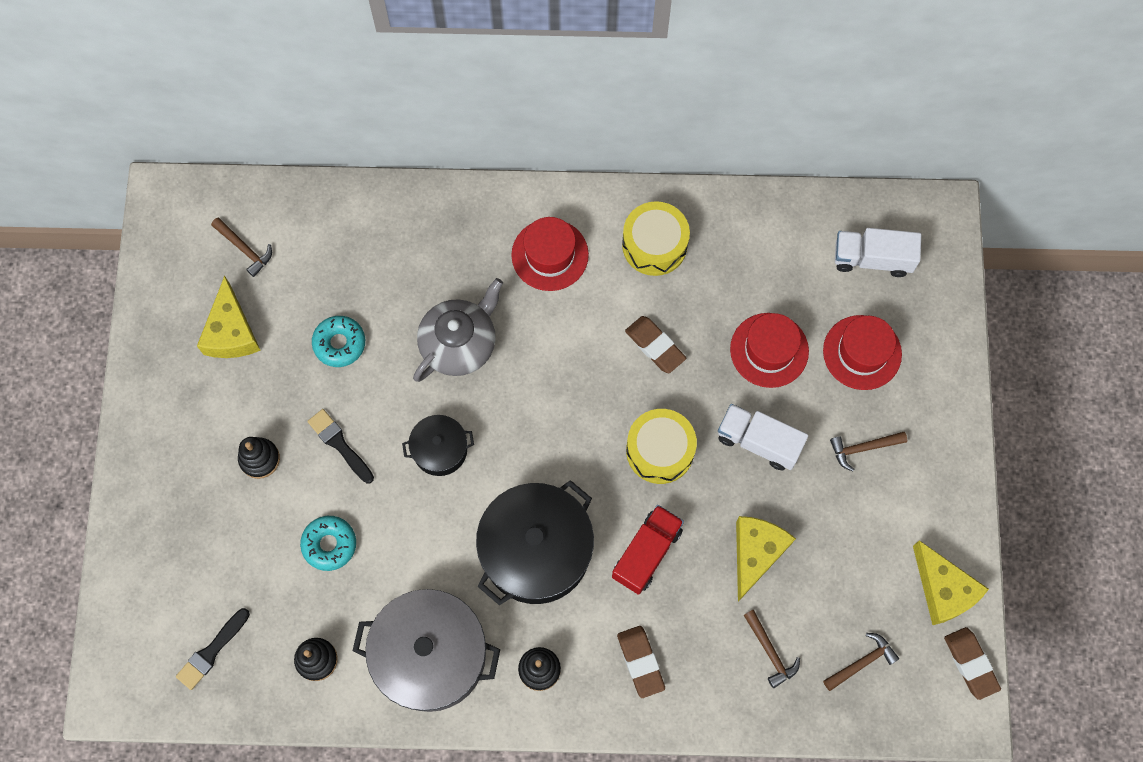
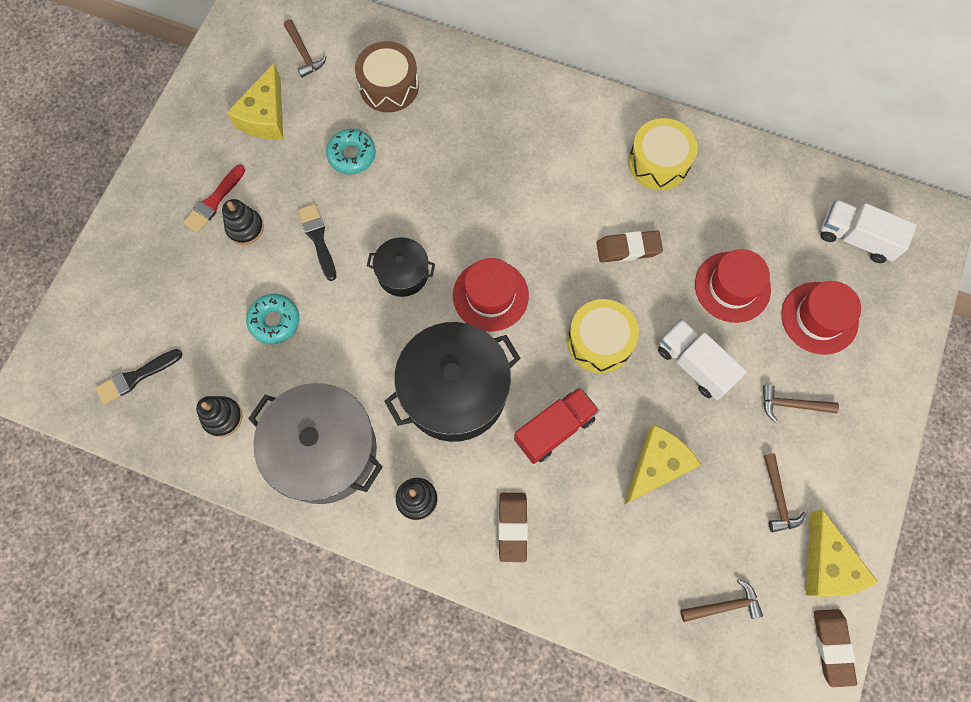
camera: 20 degrees right, 0 degrees up
(215, 442) = (214, 201): none -> red brush
(349, 255) = (389, 86): none -> brown drum
(459, 343) = (455, 189): grey teapot -> none
(550, 255) = (562, 141): red hat -> red hat (490, 295)
(655, 346) = (628, 249): brown eraser -> brown eraser turned 75 degrees counterclockwise
(770, 652) = (638, 563): brown hammer -> brown hammer (778, 498)

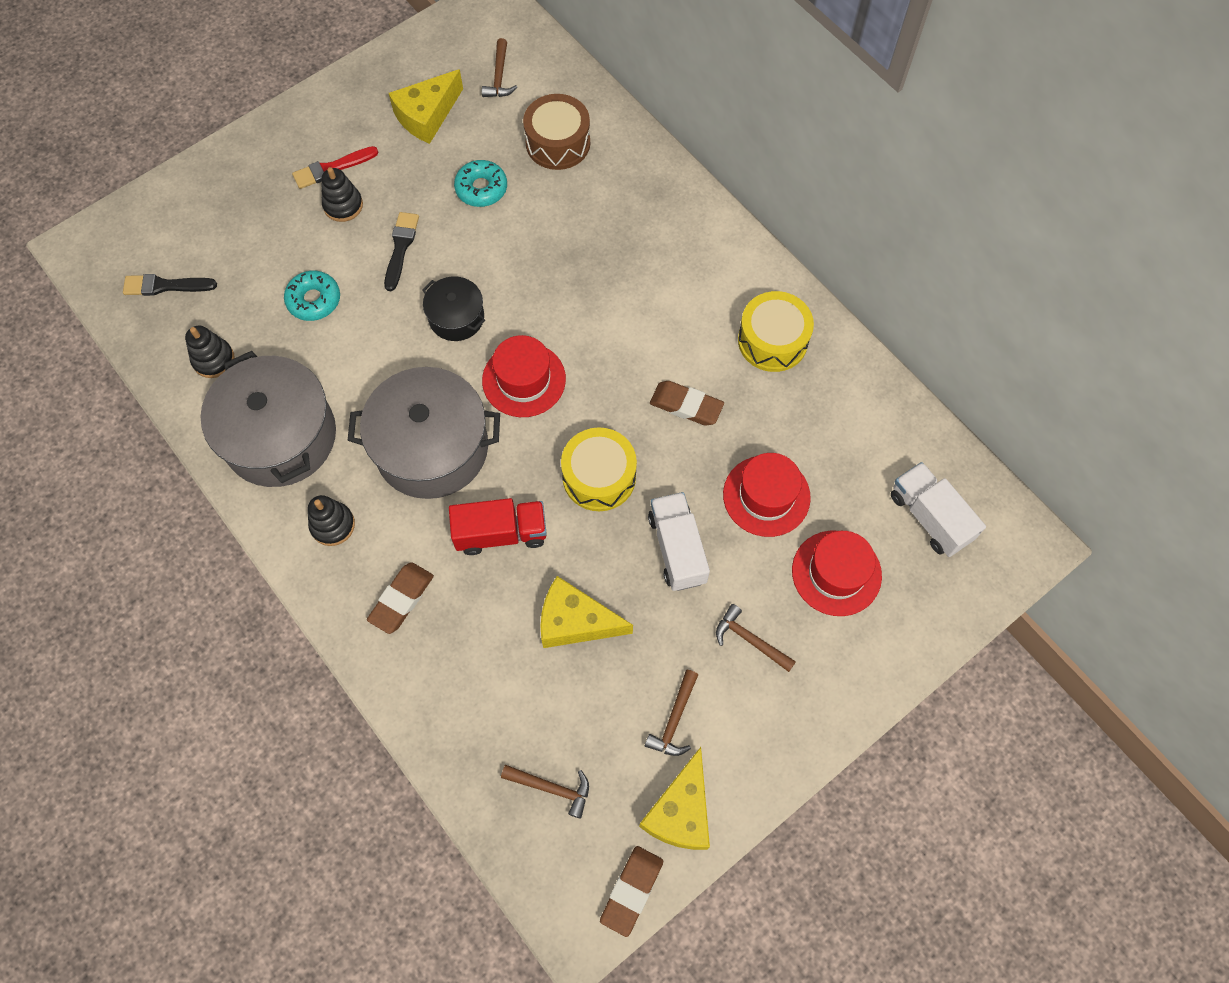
camera: 30 degrees right, 5 degrees down
(454, 391) = (432, 447): black pot -> grey pot
(656, 466) = (575, 621): yellow cheese -> yellow cheese turned 150 degrees counterclockwise

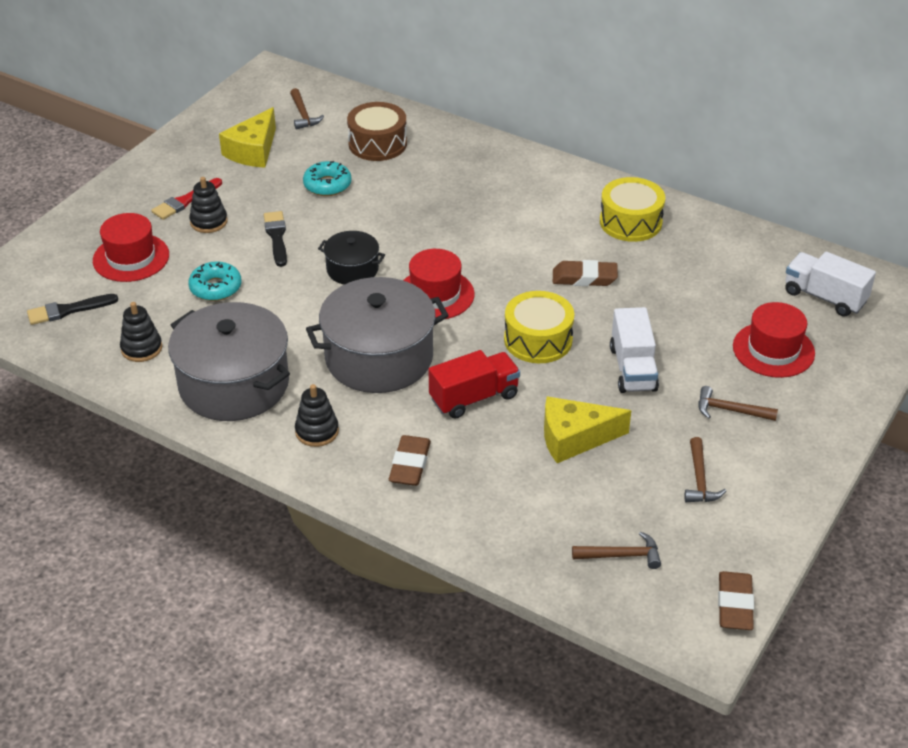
camera: 20 degrees left, 25 degrees down
(677, 548) = (632, 368): white truck -> white truck turned 150 degrees counterclockwise
(680, 811) = (743, 538): yellow cheese -> none
(766, 496) = (686, 317): red hat -> red hat (131, 258)

